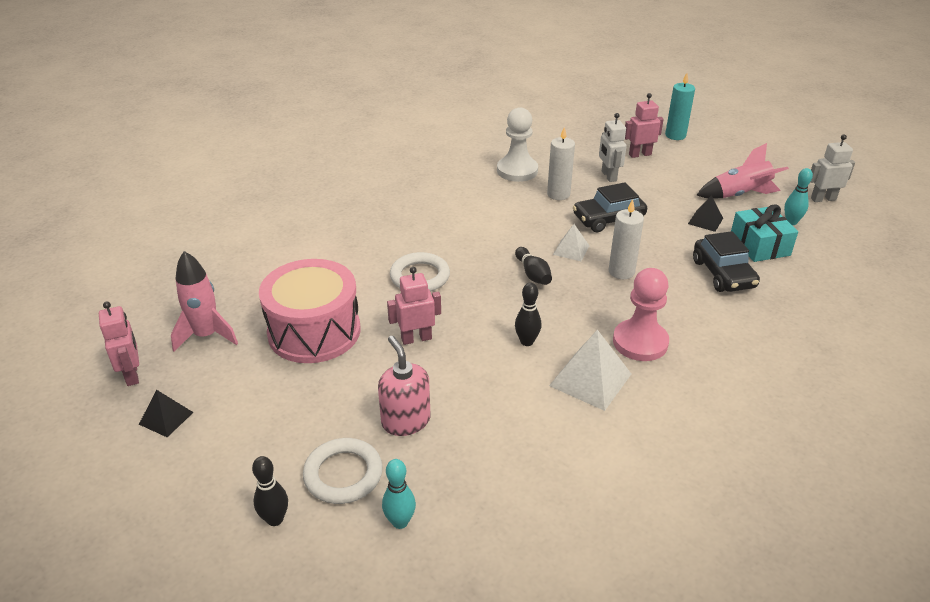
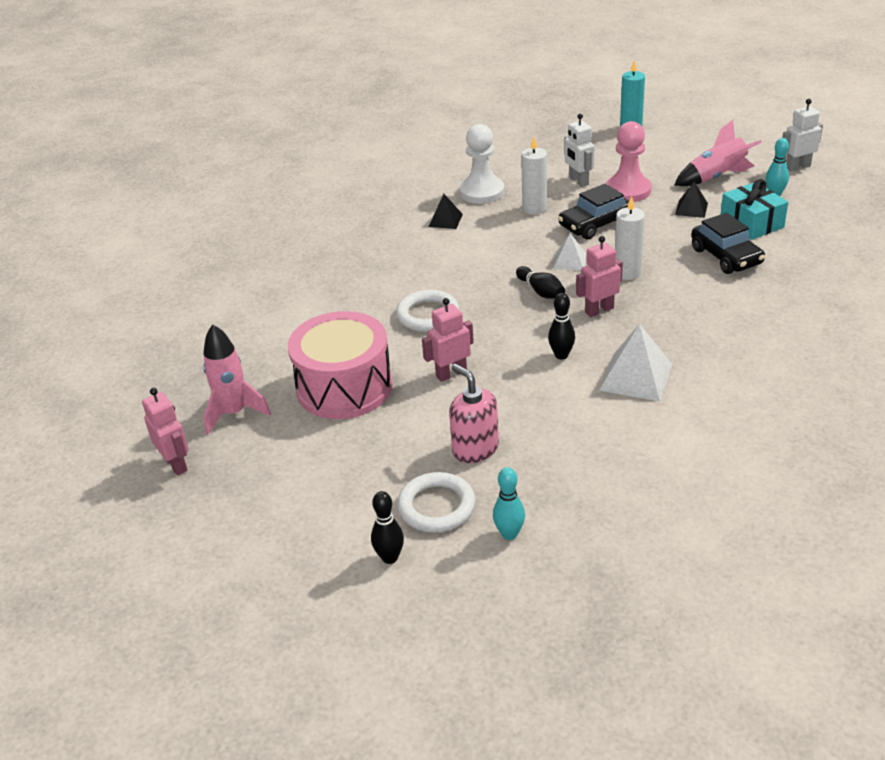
camera: 10 degrees left, 0 degrees up
(166, 418) = (234, 495): black pyramid -> black pyramid (445, 220)
(640, 154) = (602, 154): pink robot -> pink robot (599, 310)
(640, 342) = (670, 334): pink pawn -> pink pawn (628, 190)

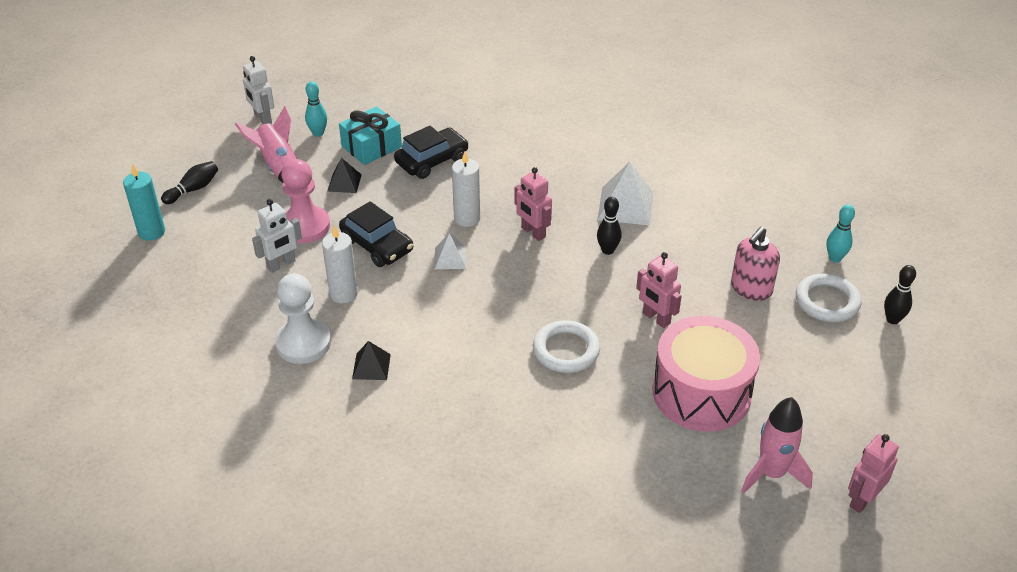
camera: 105 degrees left, 5 degrees up
(541, 291) = (508, 273): black bowling pin -> black bowling pin (193, 189)

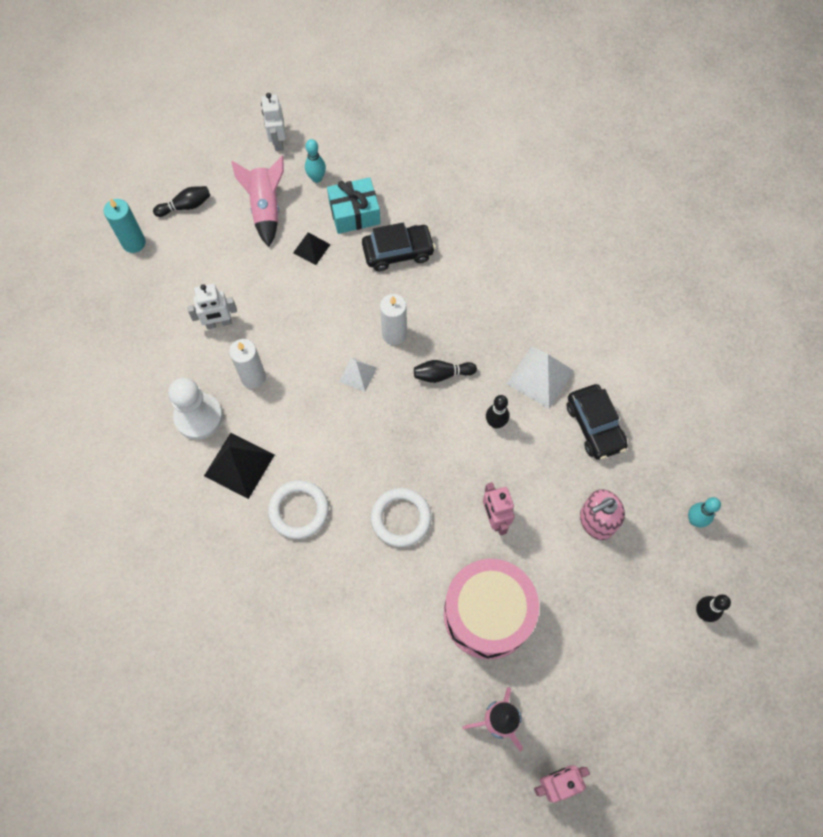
camera: 25 degrees right, 25 degrees up
(305, 226) = (256, 287): pink pawn -> none
(371, 366) = (239, 465): black pyramid -> black pyramid, size x1.72
(377, 245) = (304, 334): black car -> black car (594, 426)
(533, 232) = (442, 374): pink robot -> black bowling pin
(827, 302) = (656, 566): white ring -> white ring (299, 510)

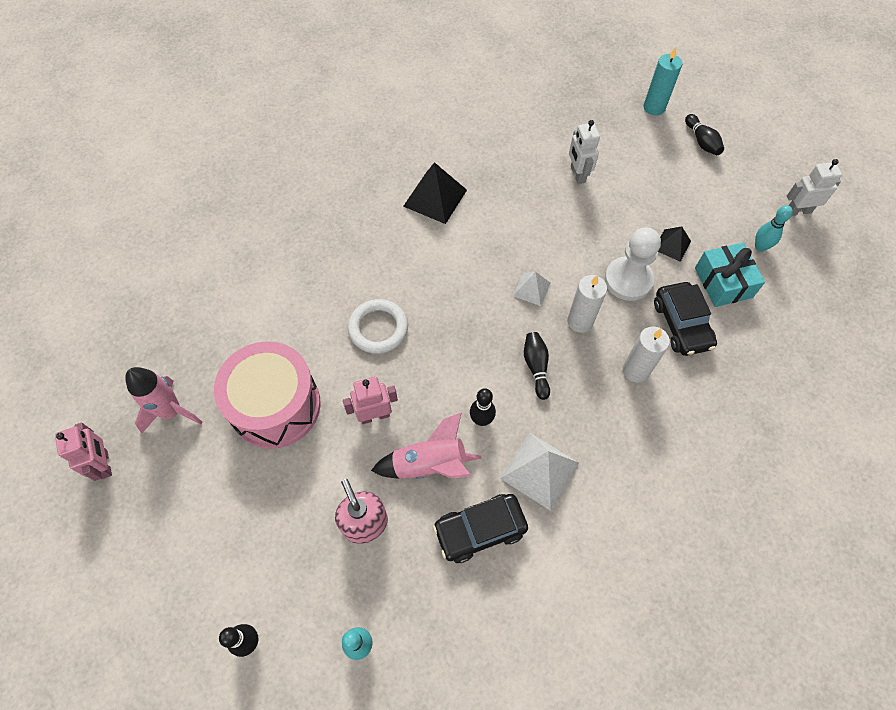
camera: 90 degrees right, 5 degrees down
(198, 417) = (481, 166): white pawn -> white pawn (628, 280)
(253, 377) = (523, 203): white candle -> white candle (636, 370)
(266, 209) = (712, 204): pink rocket -> pink rocket (429, 464)
(299, 510) = (390, 244): white ring -> none

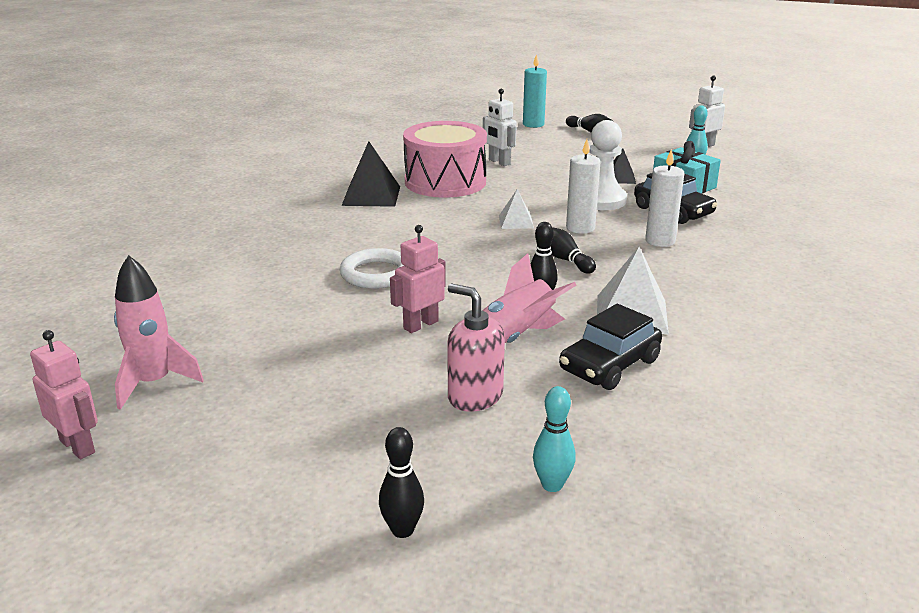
camera: 25 degrees left, 35 degrees down
(275, 406) = (293, 346): pink drum -> pink drum (445, 182)

